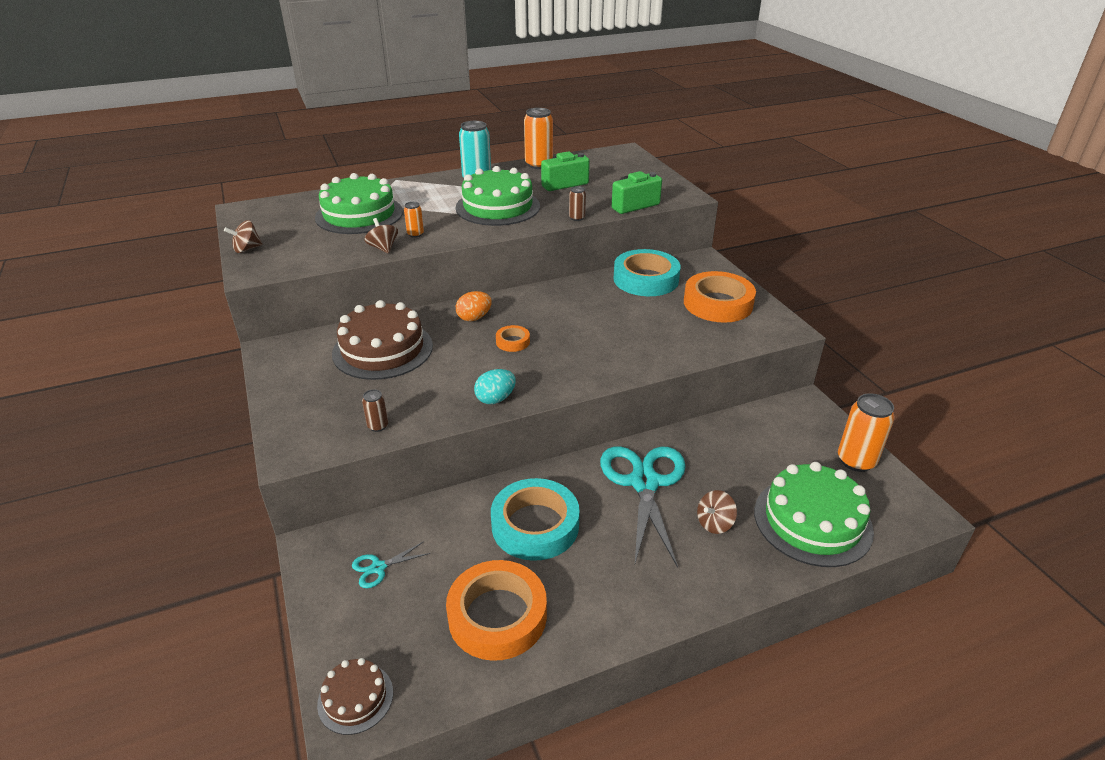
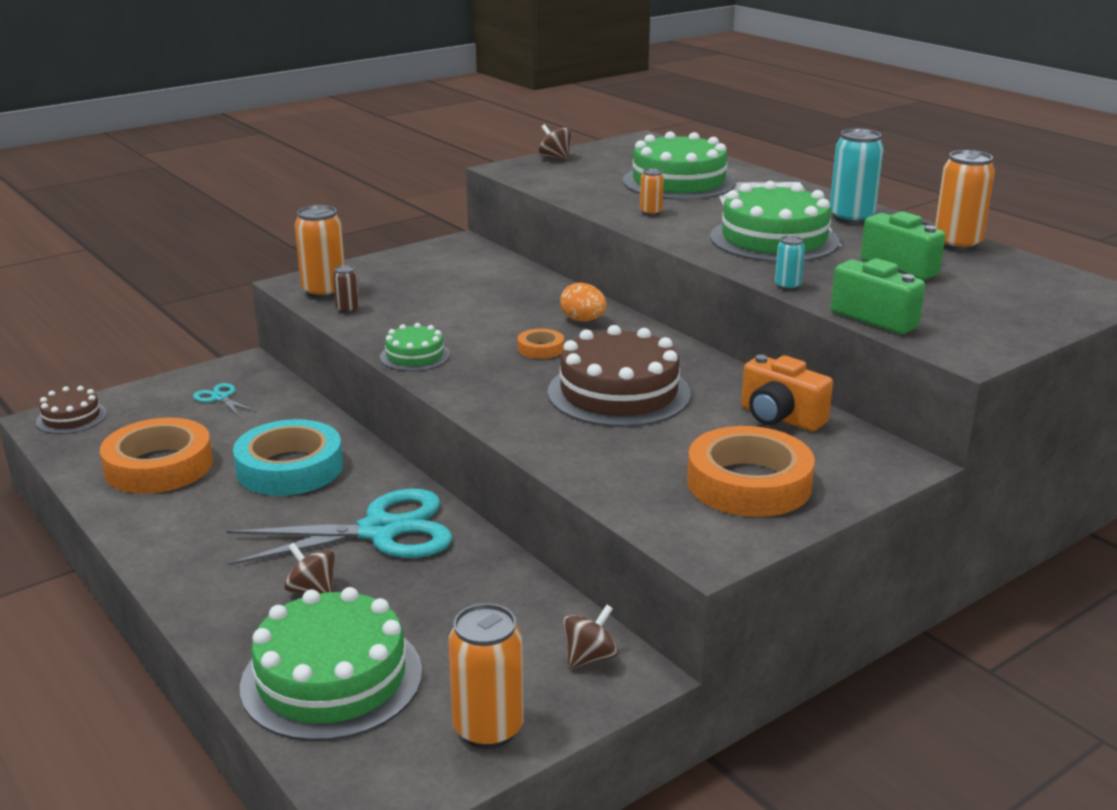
camera: 75 degrees right, 10 degrees down
(325, 437) = (324, 291): none -> orange can
(382, 349) = (486, 287): brown cake -> brown cake (619, 393)
(383, 248) = (602, 205): brown spinning top -> brown spinning top (589, 658)
(495, 399) = (415, 356): turquoise egg -> green cake
(577, 218) = (787, 286): brown can -> turquoise can
(646, 279) = (780, 418): turquoise tape -> orange camera

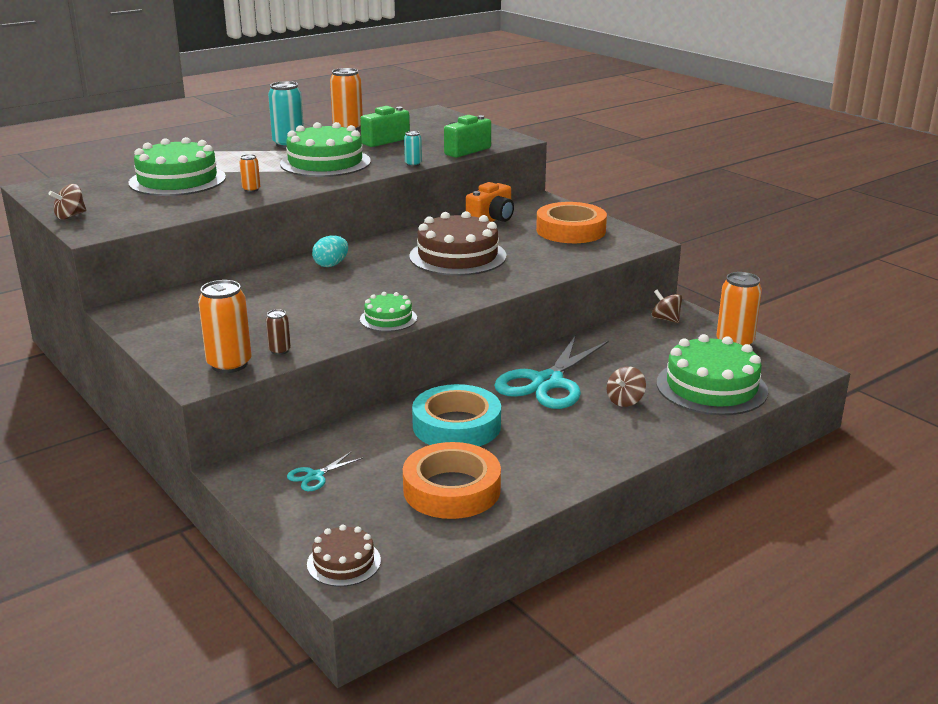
camera: 90 degrees left, 0 degrees up
(380, 531) = (547, 382): turquoise scissors -> turquoise scissors turned 135 degrees counterclockwise
(540, 348) = (382, 277): orange tape -> none
(583, 320) = (331, 265): orange egg -> turquoise egg

